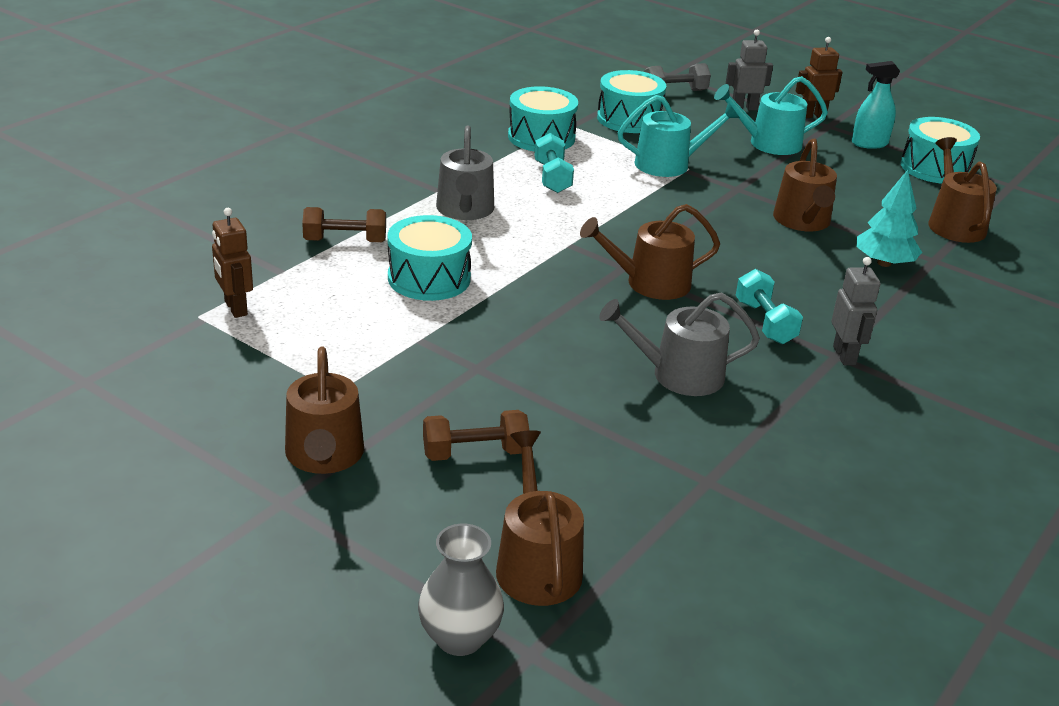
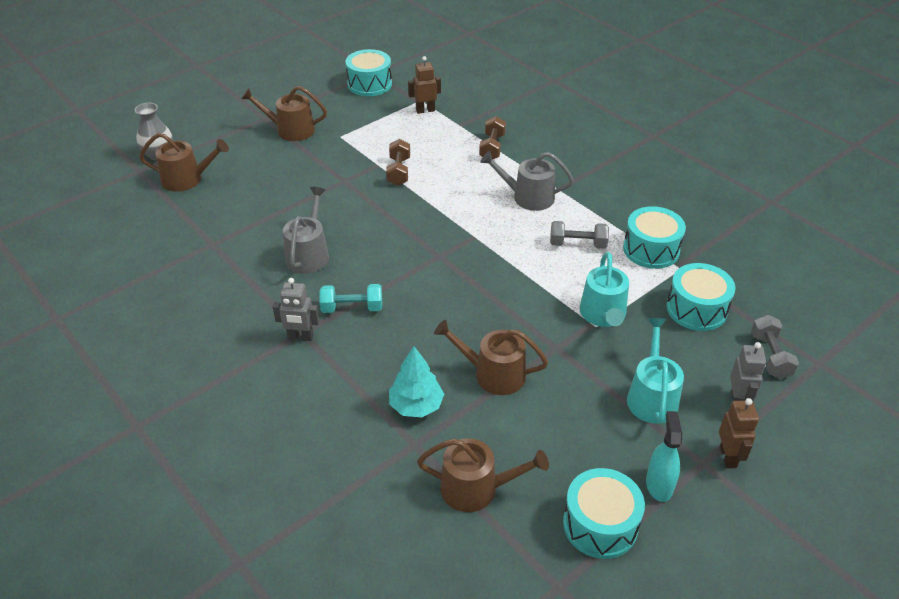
camera: 105 degrees right, 10 degrees up
(429, 278) = (442, 174): turquoise drum -> turquoise drum (369, 84)
(475, 453) = (272, 172): brown dumbbell -> brown dumbbell (398, 171)
(552, 177) = (577, 244): turquoise dumbbell -> grey dumbbell
(650, 283) = (415, 264): brown watering can -> none

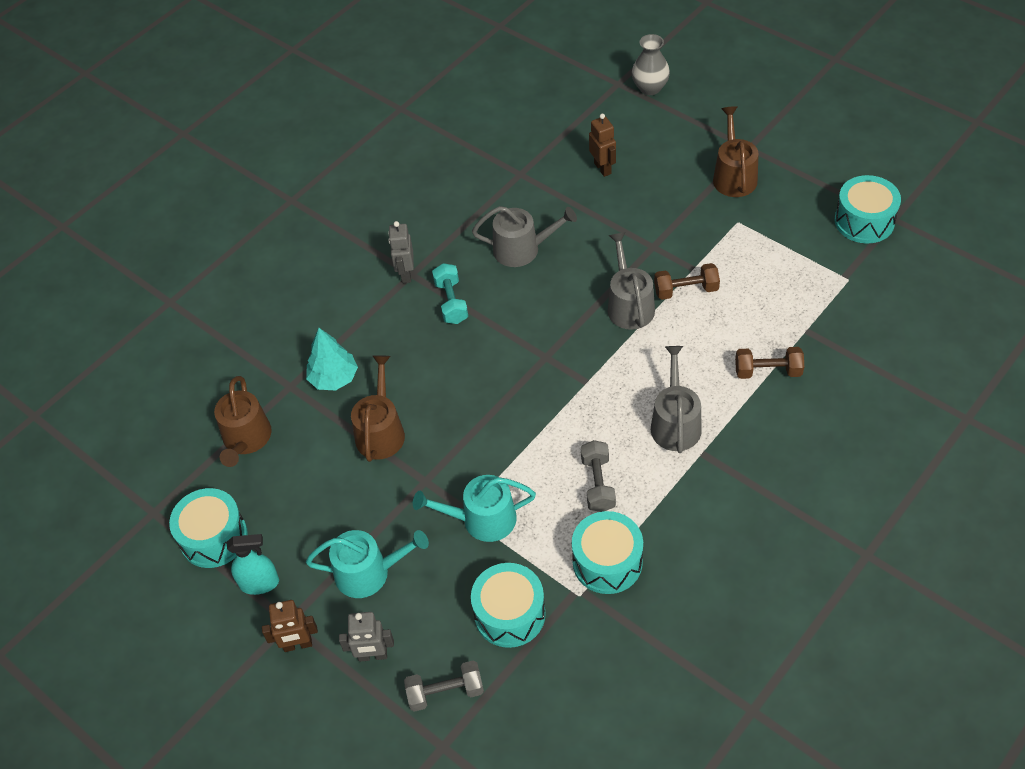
camera: 85 degrees right, 10 degrees up
(187, 179) = (615, 122): brown watering can -> none
(401, 202) = (629, 305): none -> grey watering can
(425, 110) = (826, 288): brown robot -> brown robot (603, 168)

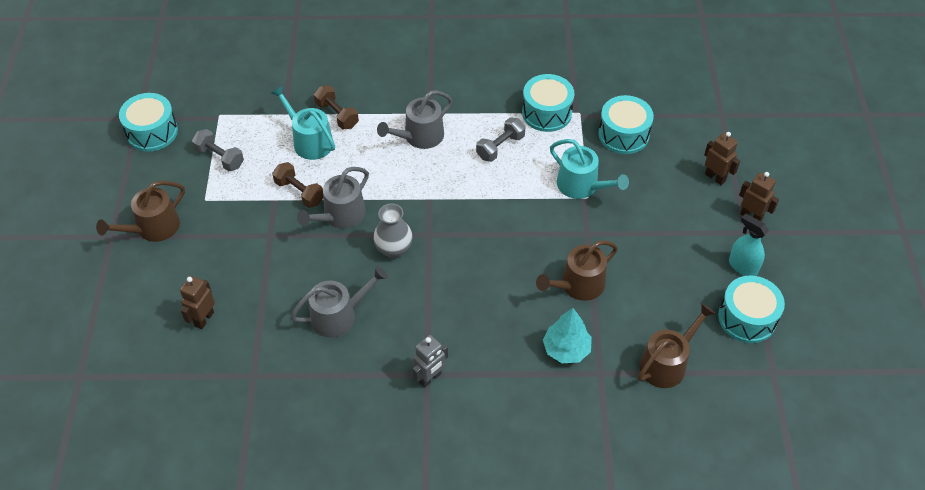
camera: 135 degrees left, 0 degrees up
(369, 572) = (674, 216): turquoise watering can -> turquoise watering can (309, 141)
(373, 655) = (715, 177): grey robot -> brown robot
(445, 692) = (695, 132): grey dumbbell -> grey dumbbell (219, 158)
(451, 302) = (431, 325): turquoise dumbbell -> none
(522, 249) = (339, 316): grey watering can -> grey watering can turned 105 degrees clockwise
(650, 88) = (71, 347): grey vase -> grey vase (394, 249)

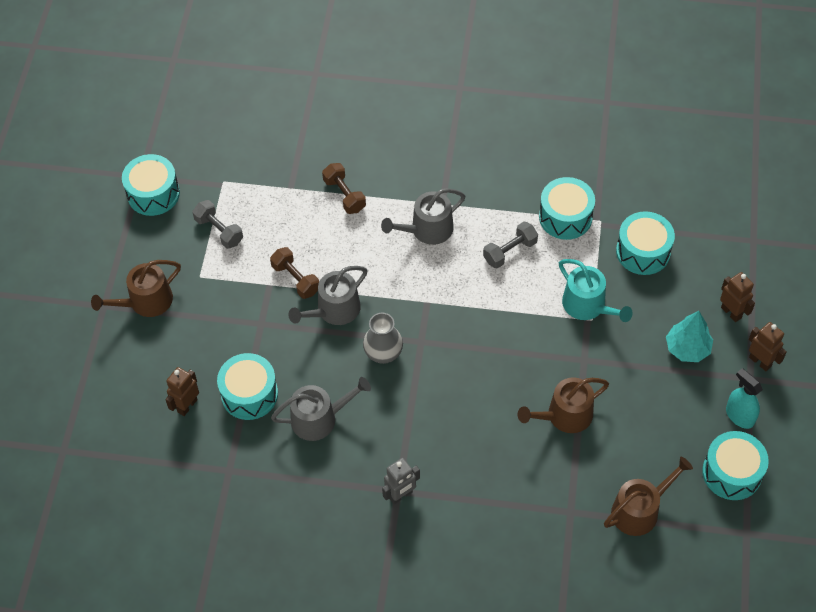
camera: 10 degrees right, 5 degrees up
(266, 301) = (249, 394): none -> turquoise drum
(309, 141) = (312, 222): turquoise watering can -> none
(566, 349) = (541, 482): turquoise tree -> turquoise tree (687, 348)

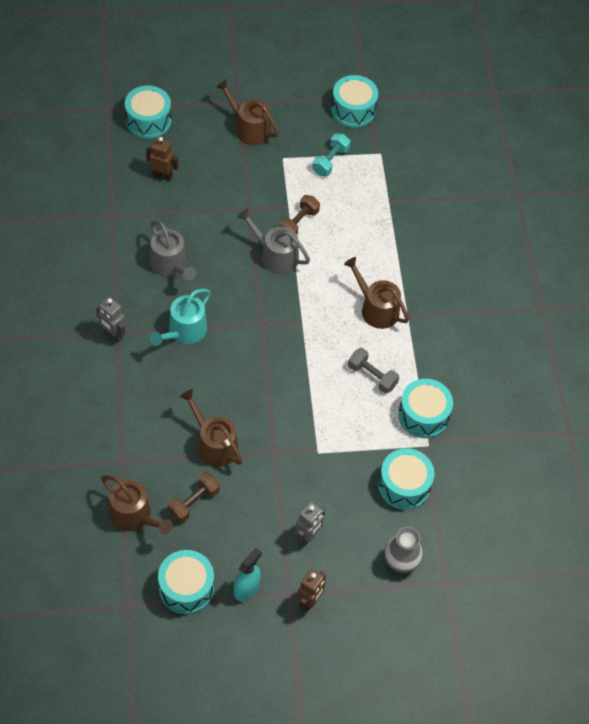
camera: 70 degrees right, 0 degrees up
(219, 231) = (330, 161): grey dumbbell -> turquoise dumbbell
(249, 394) = (182, 214): turquoise drum -> turquoise drum (148, 121)
(344, 195) = (393, 241): brown dumbbell -> brown dumbbell (194, 502)
(383, 353) = (242, 298): grey vase -> grey vase (401, 561)
(427, 230) = (376, 309): grey watering can -> brown watering can
(588, 305) = (332, 447): turquoise watering can -> turquoise watering can (184, 331)
(687, 348) = (308, 536): turquoise tree -> grey robot
(731, 312) = (357, 570): brown robot -> none

